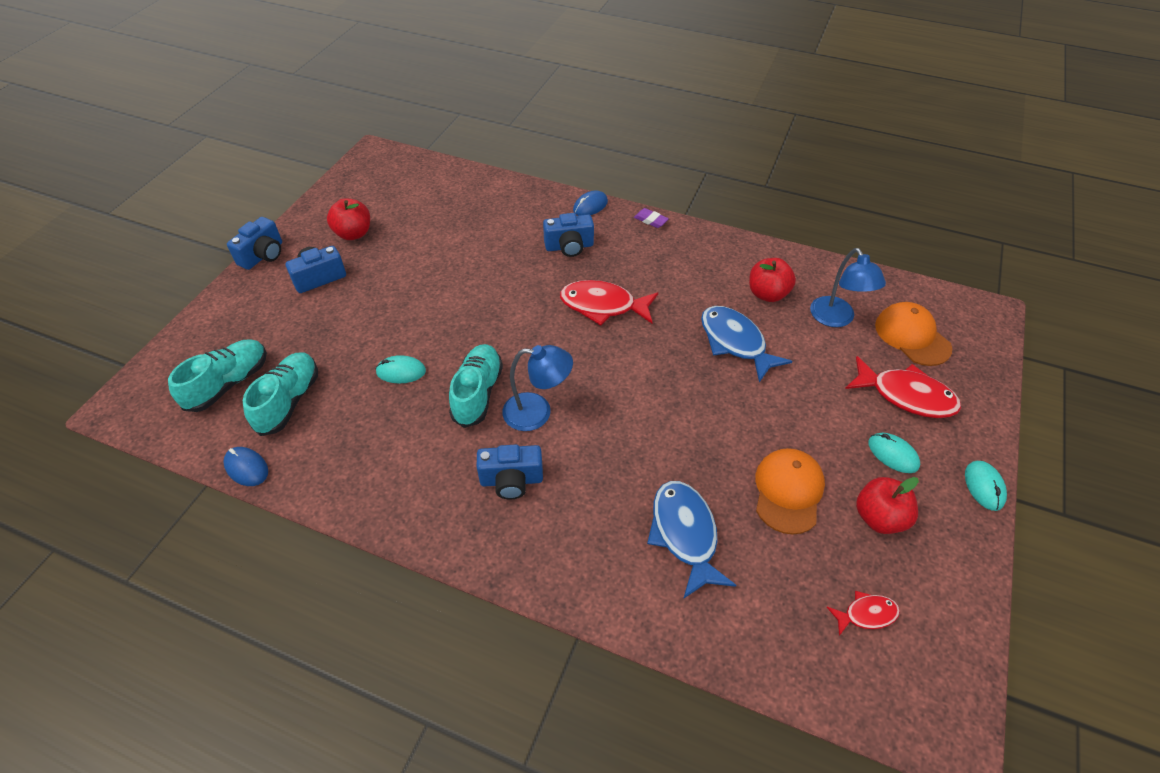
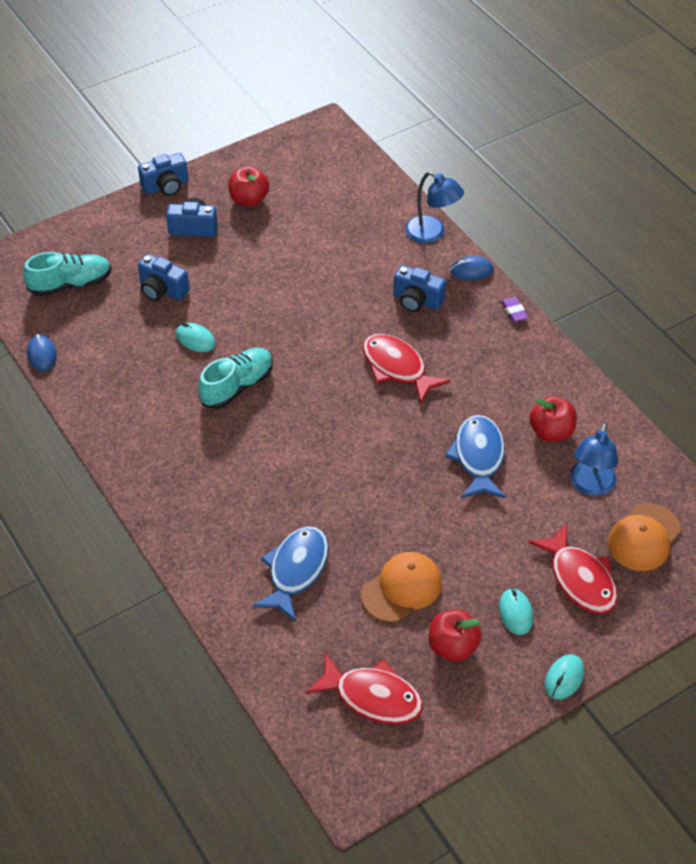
camera: 35 degrees right, 0 degrees up
(289, 401) = (101, 320): turquoise shoe -> none
(511, 480) = (208, 463): blue camera -> blue camera (162, 290)
(537, 412) = (269, 425): blue lamp -> blue lamp (432, 234)
(866, 614) = (372, 697): red fish -> red fish, size x1.88
(912, 336) = (643, 537): orange cap -> orange cap turned 150 degrees counterclockwise

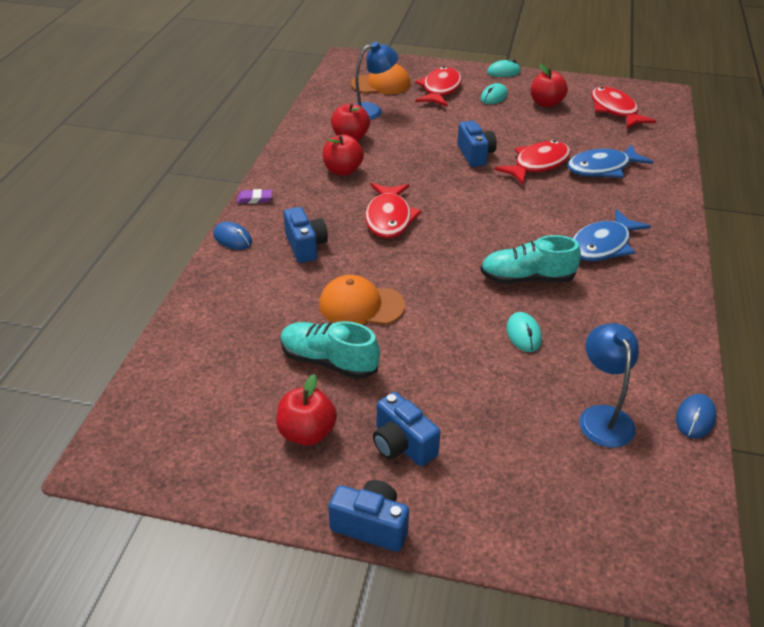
camera: 135 degrees left, 10 degrees down
(71, 284) = (604, 476): turquoise shoe -> turquoise shoe (328, 361)
(162, 290) = (508, 399): blue camera -> blue camera (475, 155)
(357, 528) = (538, 164): none -> red fish
(402, 588) = (544, 132): orange cap -> orange cap (361, 305)
(432, 234) = (210, 282): blue lamp -> blue lamp (602, 416)
(478, 457) = (412, 152): blue fish -> blue fish (603, 245)
(499, 389) = (343, 170): none -> red apple
(514, 311) = (255, 199): purple eraser -> purple eraser turned 60 degrees clockwise

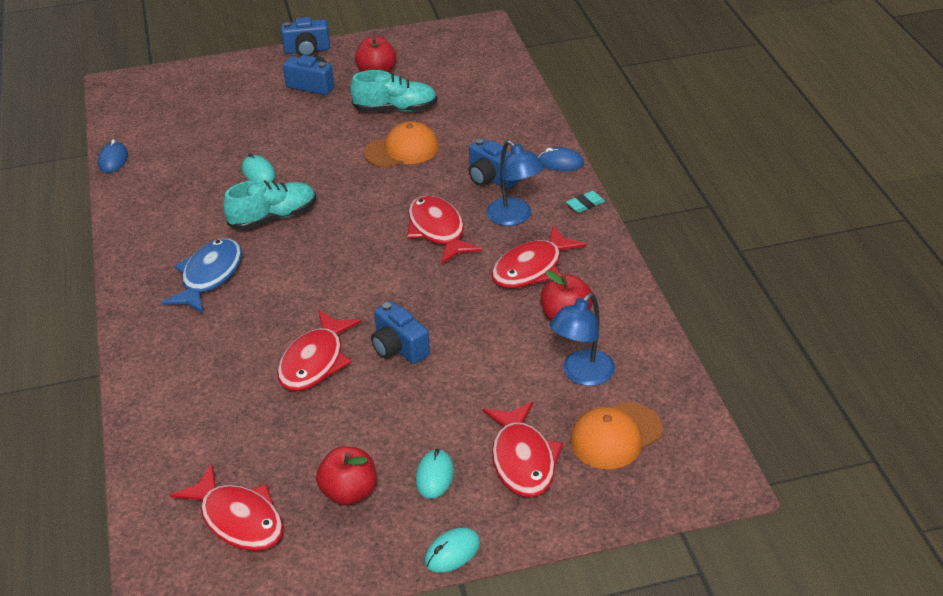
camera: 155 degrees right, 0 degrees up
(255, 199) = (585, 204): purple eraser -> turquoise eraser
(343, 170) = (532, 268): red apple -> red fish
(602, 168) = (232, 385): blue fish -> none
(602, 416) = (181, 140): blue lamp -> blue lamp (514, 217)

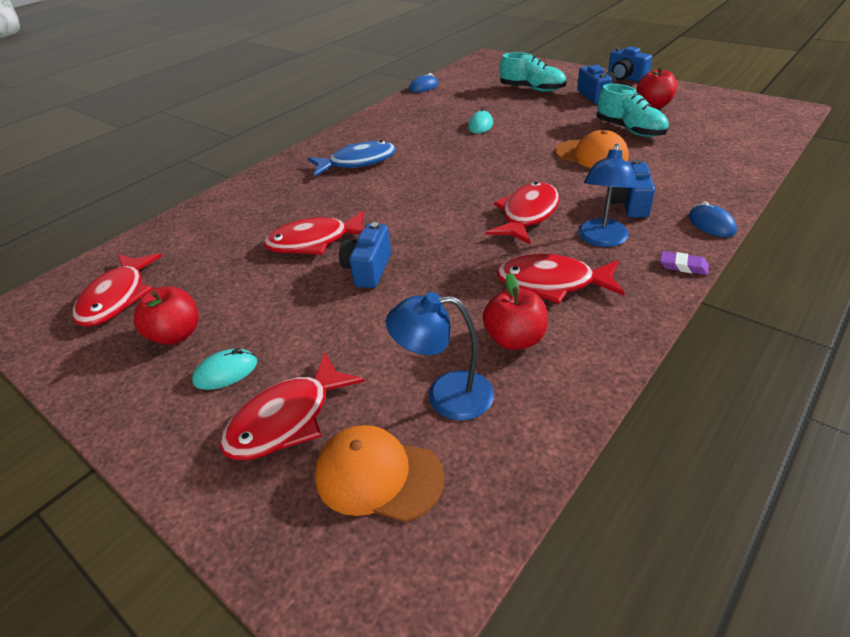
camera: 55 degrees right, 0 degrees up
(273, 217) = (444, 151): turquoise shoe -> turquoise shoe (532, 89)
(452, 552) = (129, 438): turquoise mouse -> none
(585, 204) = (683, 266): turquoise eraser -> purple eraser

